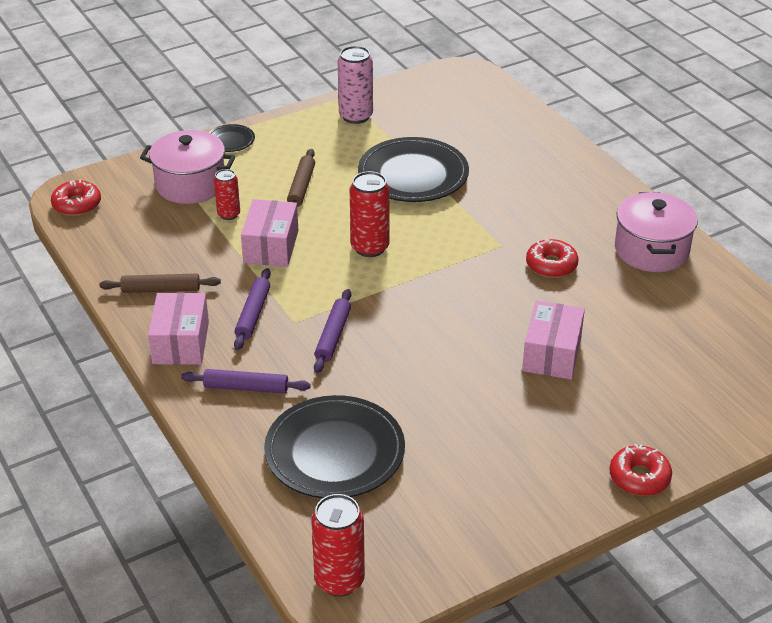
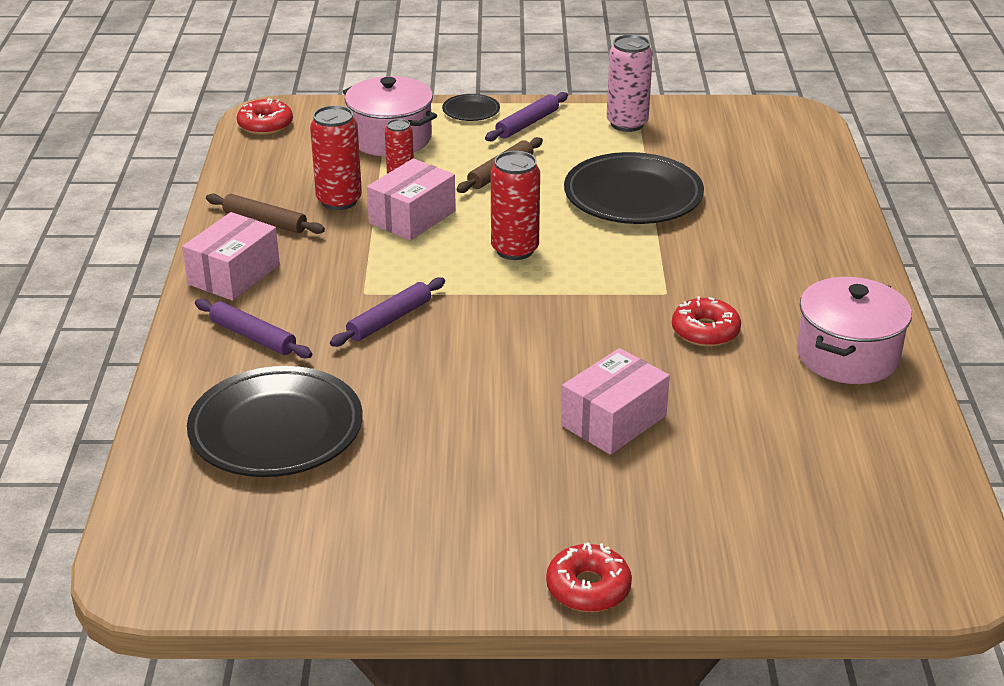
camera: 30 degrees right, 5 degrees down
(253, 314) = (330, 272): purple rolling pin -> purple rolling pin (527, 124)
(339, 580) = (154, 552): red can -> red can (339, 201)

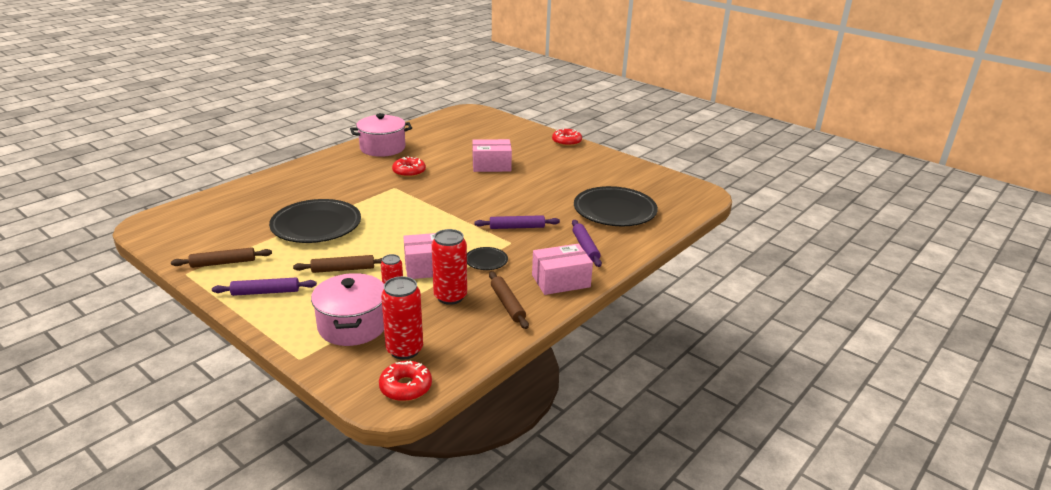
camera: 140 degrees left, 5 degrees down
(471, 111) = (271, 320): black plate -> black plate (486, 261)
(515, 250) = (415, 229): red can -> red can (404, 350)
(627, 124) = (223, 263): pink can -> brown rolling pin

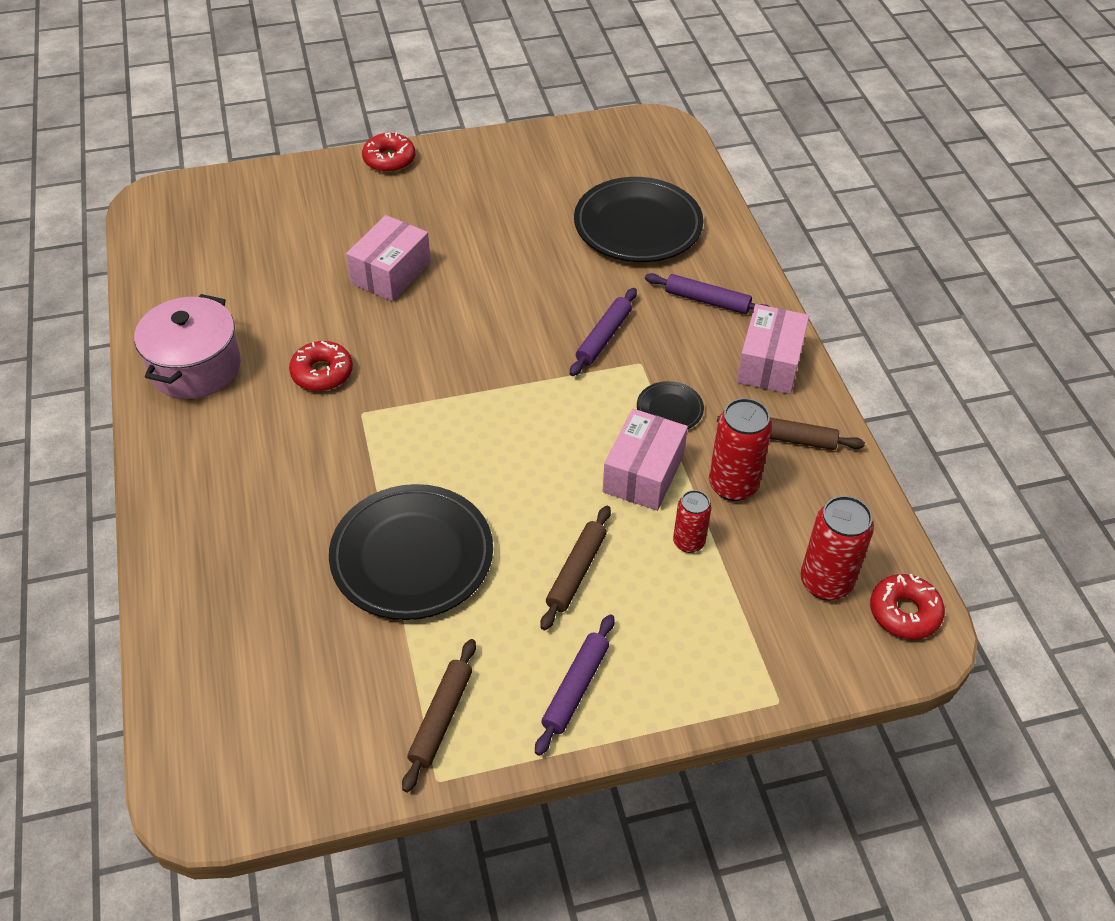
camera: 55 degrees left, 20 degrees up
(352, 326) = (736, 615): pink pot -> none

